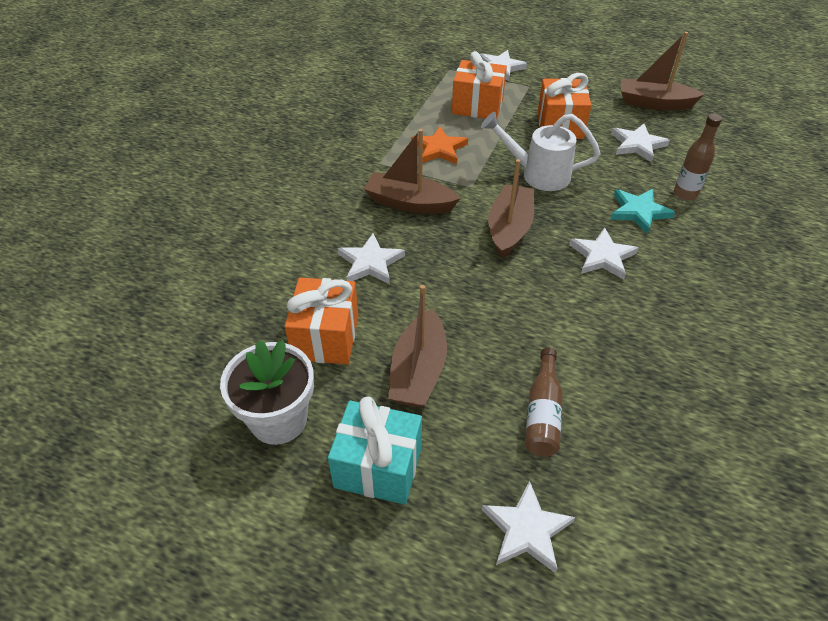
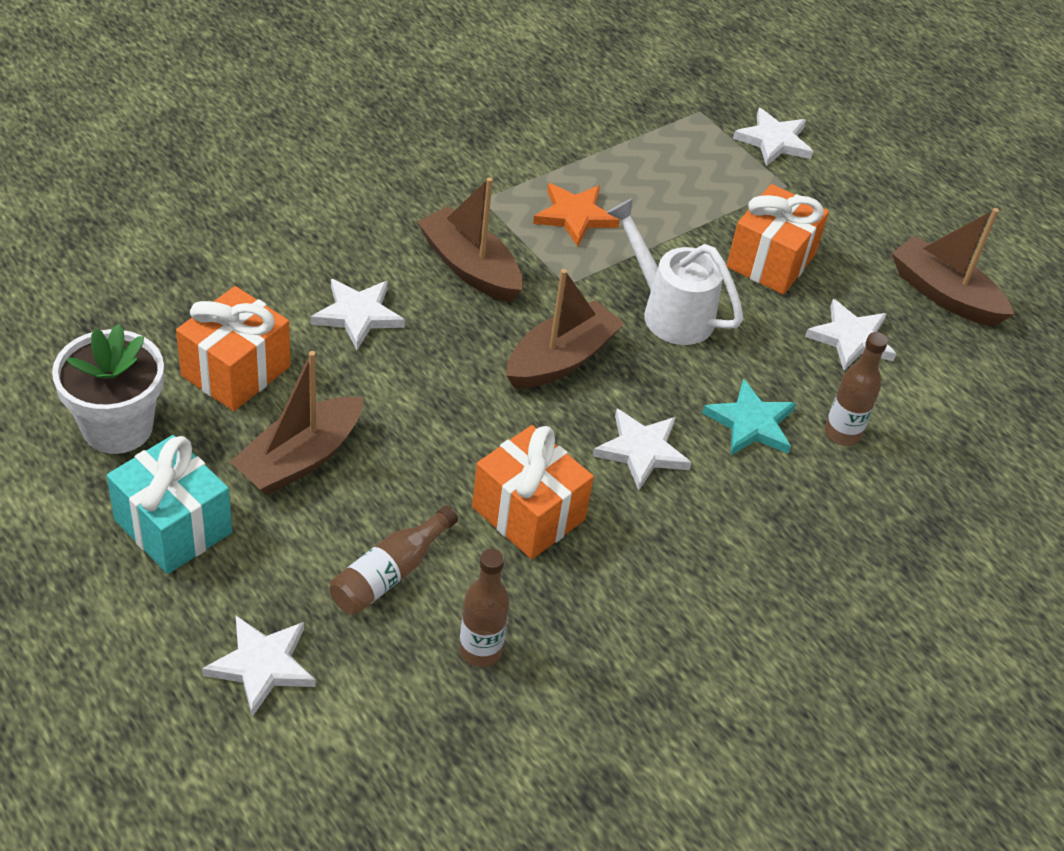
camera: 25 degrees right, 0 degrees up
(477, 106) = (684, 182): orange gift -> orange gift (528, 513)
(642, 430) = (480, 650): none -> brown bottle

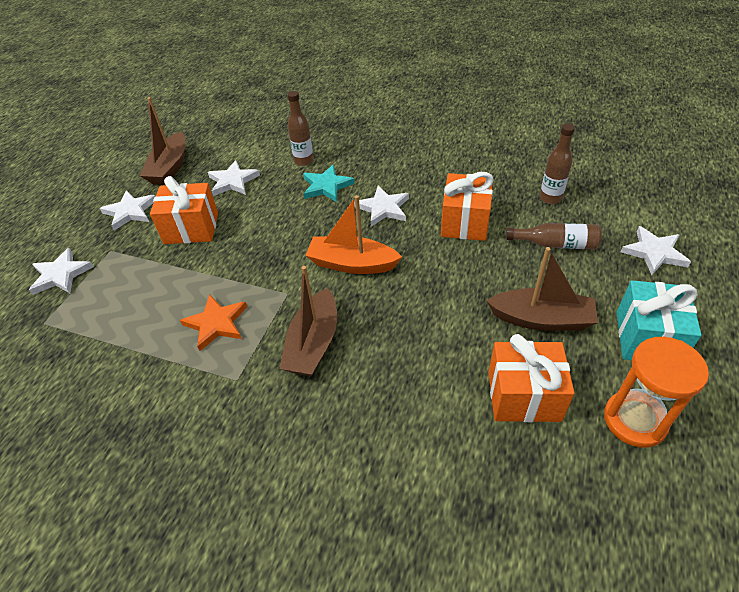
camera: 115 degrees left, 0 degrees up
(117, 427) = (634, 420): white flower pot -> orange hourglass
(358, 315) = (411, 370): white star -> white star (130, 212)
(561, 359) = (352, 264): brown boat -> orange boat
(669, 311) = (271, 244): white watering can -> none

